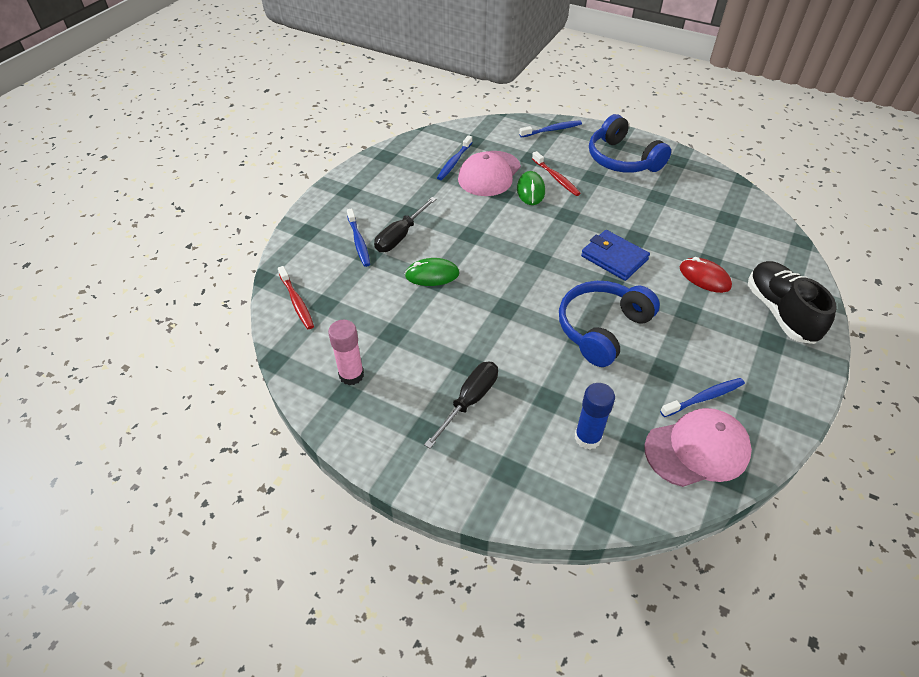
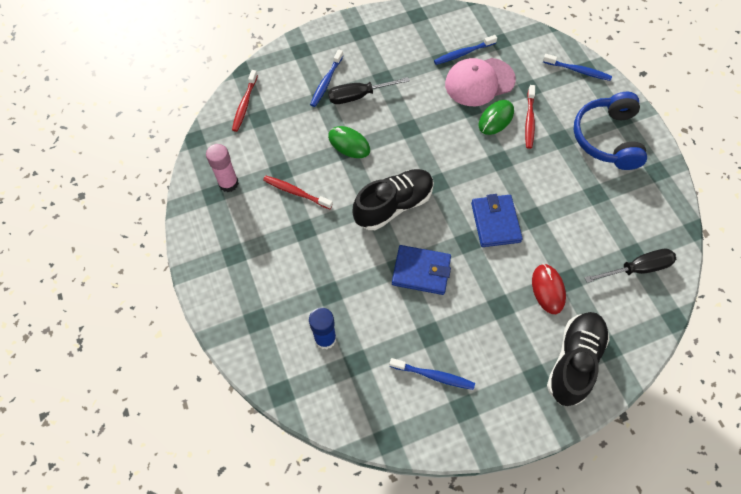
camera: 40 degrees right, 15 degrees up
(426, 340) = (296, 192): none -> red toothbrush
(469, 401) = (280, 256): black screwdriver -> black screwdriver (637, 268)
(523, 296) = (393, 205): none -> black shoe
(602, 329) = (421, 271): blue headphones -> blue wallet
(697, 450) = (386, 404): pink cap -> none

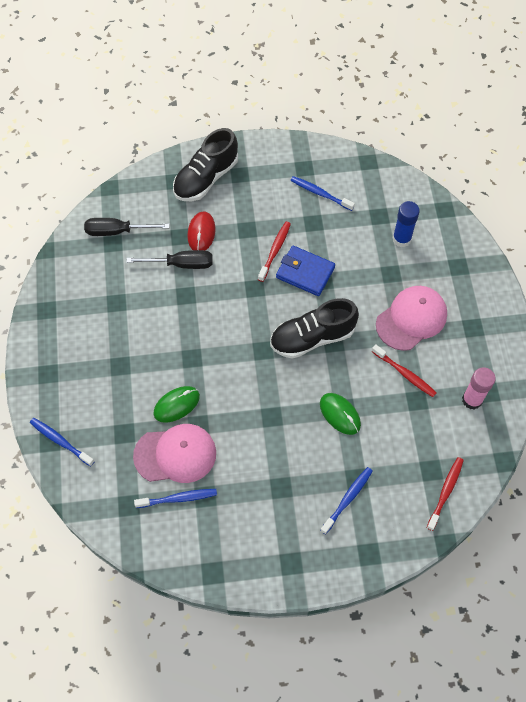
camera: 165 degrees left, 0 degrees up
(298, 248) = (411, 319): none -> pink cap
(358, 96) = (315, 470): black screwdriver -> black screwdriver (181, 264)
(495, 222) = (222, 299): blue wallet -> none
(529, 120) = (143, 394): red toothbrush -> red toothbrush (275, 250)
(607, 138) = (74, 354): blue headphones -> none

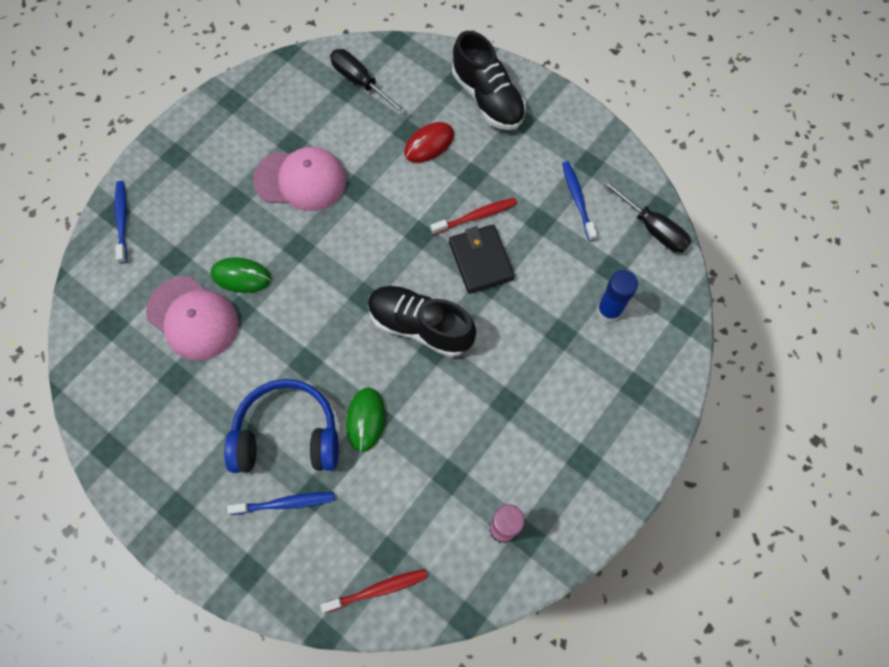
camera: 45 degrees right, 5 degrees up
(178, 498) = (153, 358): blue toothbrush -> none
(181, 264) = (381, 157): black screwdriver -> black screwdriver (652, 228)
(206, 178) = (487, 98): black shoe -> black shoe turned 120 degrees counterclockwise
(305, 272) = (481, 260): blue wallet -> black wallet
(307, 463) = (287, 435): none -> blue headphones
(405, 374) = (466, 441): red toothbrush -> none
(411, 319) = (532, 395): pink cap -> pink cap (301, 180)

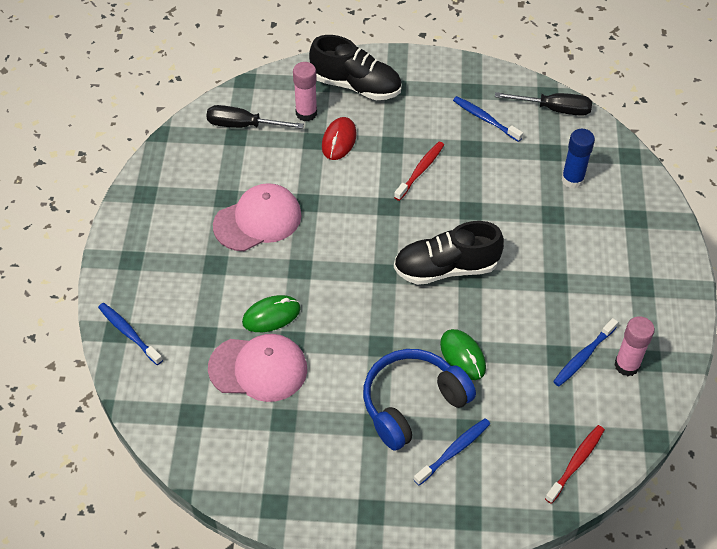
camera: 35 degrees left, 15 degrees down
(422, 101) = (306, 113): none -> pink glue stick
(470, 493) = (583, 356): none -> blue toothbrush
(481, 260) = (451, 198): black wallet -> none

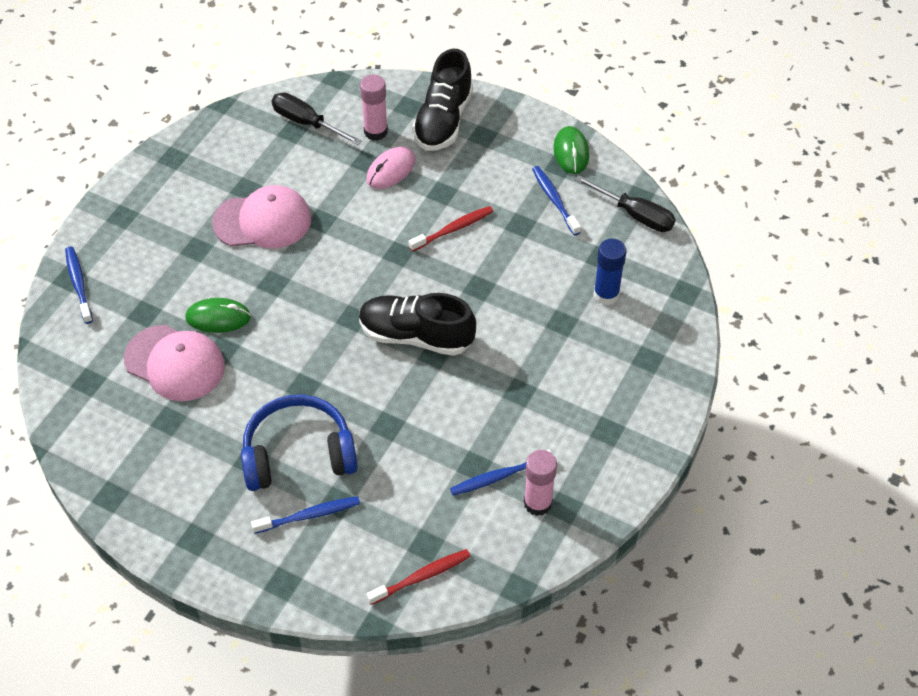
camera: 25 degrees right, 0 degrees up
(339, 140) = (391, 170): red mouse -> pink mouse
(356, 85) = (443, 120): black shoe -> black shoe turned 60 degrees clockwise
(463, 356) = (377, 428): green mouse -> green mouse (571, 152)

